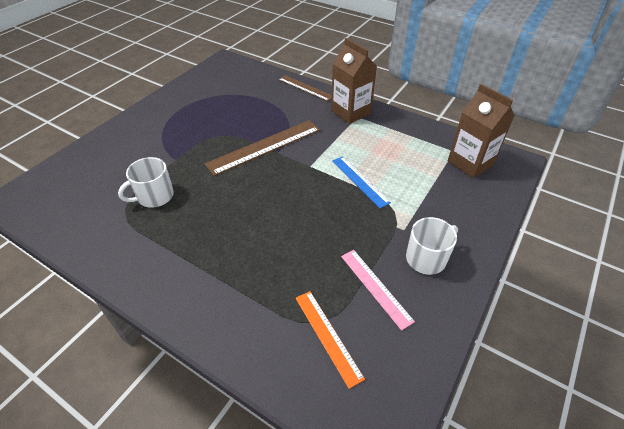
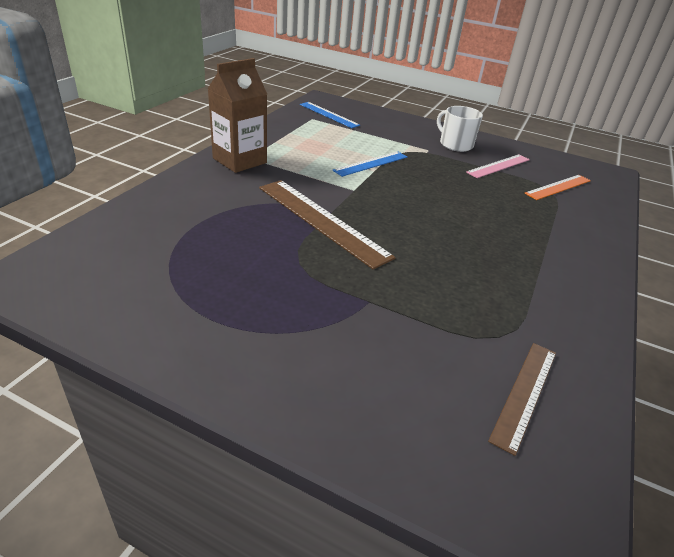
camera: 100 degrees left, 10 degrees down
(154, 196) = (457, 309): white mug -> none
(305, 88) = (168, 189): brown ruler -> brown ruler (525, 393)
(470, 163) = (329, 114): brown carton -> blue ruler

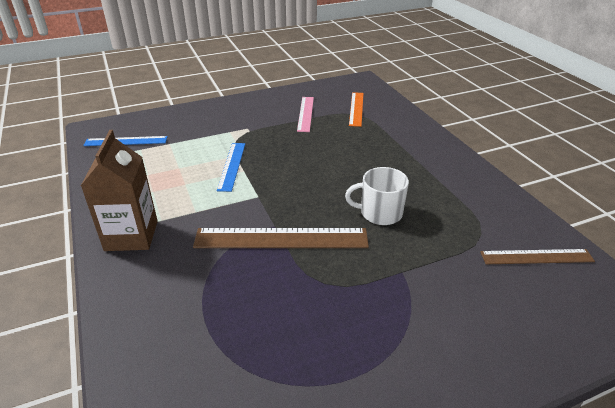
camera: 45 degrees left, 0 degrees up
(455, 144) = (256, 112): white mug -> white mug (380, 213)
(525, 393) = (536, 257): brown ruler -> brown ruler turned 75 degrees counterclockwise

